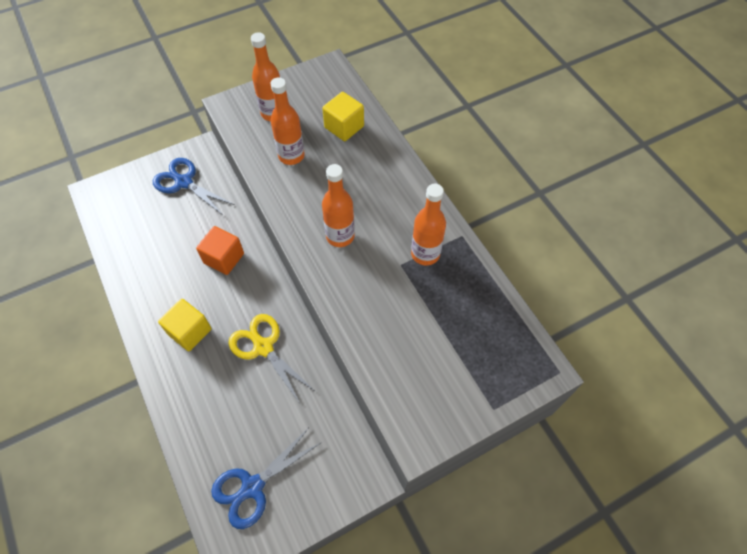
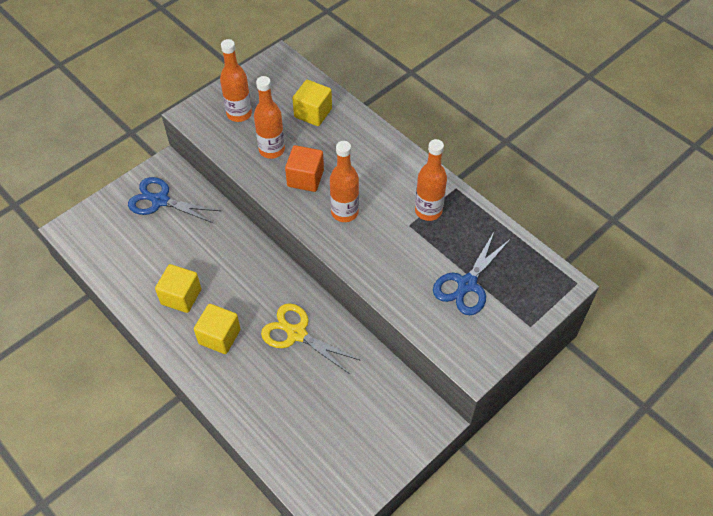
camera: 15 degrees left, 5 degrees down
(169, 282) = (181, 296): none -> yellow cube
(224, 258) = (228, 263): orange cube -> orange cube (305, 178)
(252, 487) = (330, 455): blue scissors -> blue scissors (467, 284)

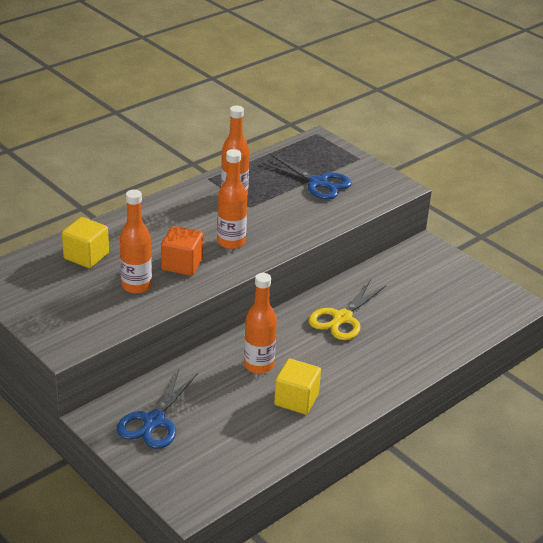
camera: 90 degrees left, 20 degrees down
(219, 336) = (347, 370): yellow cube -> none
(239, 114) = (73, 309): orange bottle -> orange bottle (258, 365)

